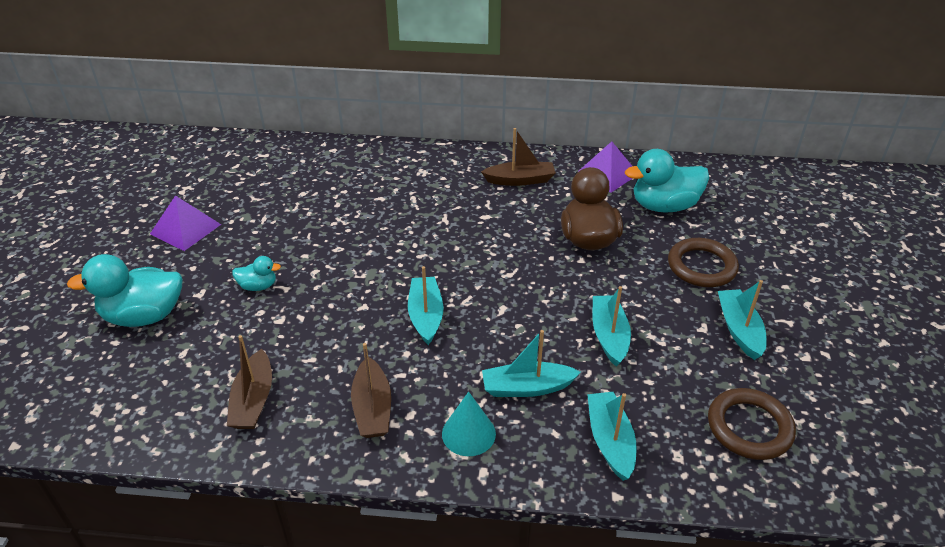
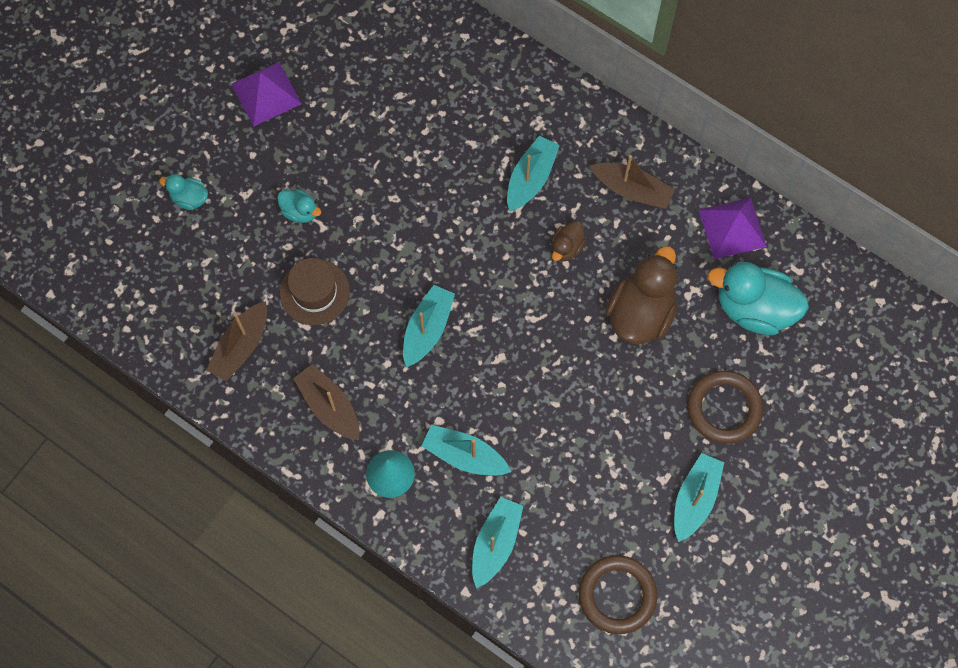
camera: 30 degrees right, 30 degrees up
(144, 316) = (189, 198): turquoise duck -> turquoise duck, size x0.50
(305, 332) = (314, 292): none -> brown hat
(372, 408) = (329, 406): brown boat -> brown boat turned 120 degrees clockwise
(499, 225) = (566, 247): none -> brown duck
(609, 336) = (573, 441): turquoise boat -> turquoise boat (531, 178)

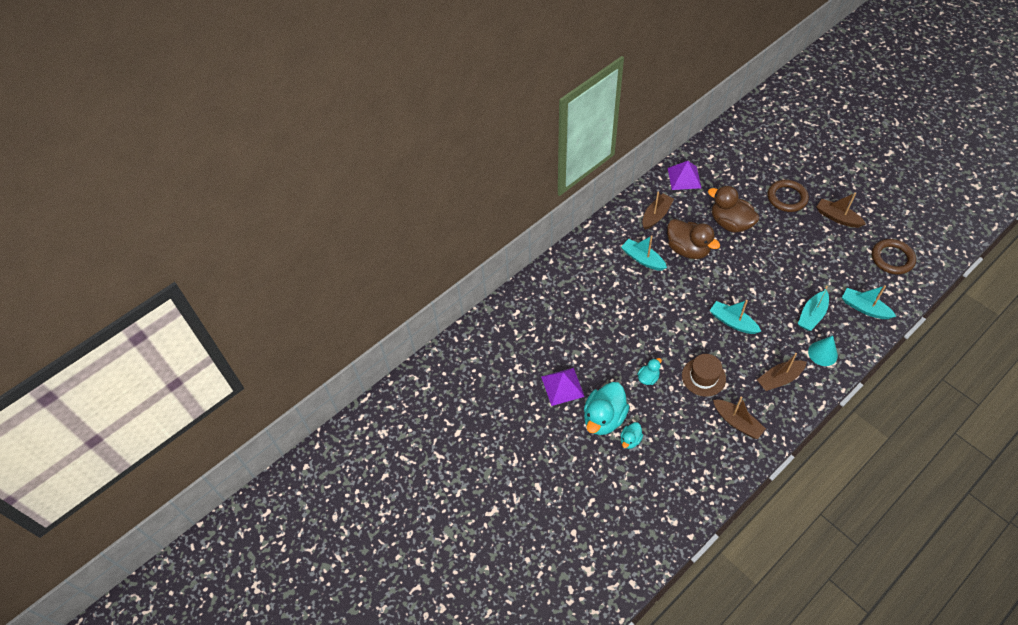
camera: 75 degrees left, 15 degrees down
(566, 247) = (687, 249): brown duck -> brown duck, size x2.02
(695, 499) = (837, 218): turquoise boat -> brown boat
(754, 308) = (731, 177): turquoise duck -> turquoise duck (604, 418)

